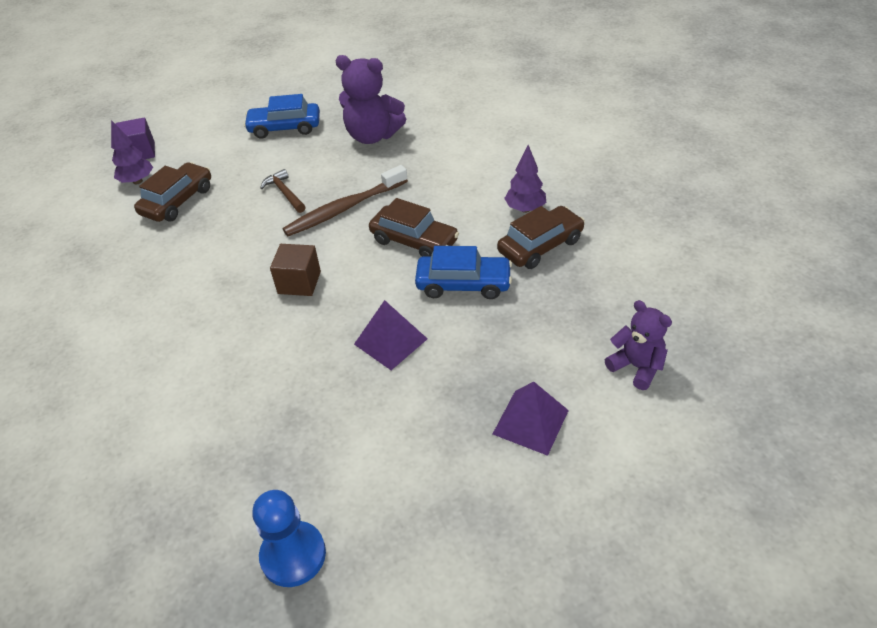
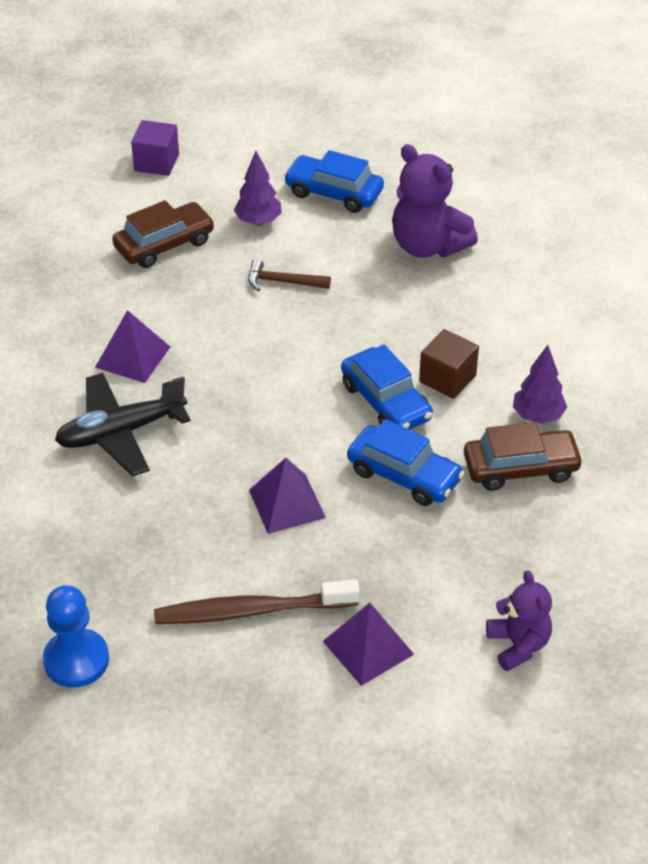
camera: 25 degrees right, 0 degrees up
(137, 181) = (135, 201): purple tree -> purple tree (258, 221)
(198, 286) = (133, 357): none -> purple pyramid
(221, 345) = (121, 432): none -> black plane
(285, 193) = (283, 282): brown hammer -> brown hammer turned 75 degrees counterclockwise
(299, 282) = (235, 398): brown cube -> brown cube (447, 378)
(344, 209) = (335, 329): brown toothbrush -> brown toothbrush (251, 611)
(414, 241) = (386, 401): brown car -> blue car

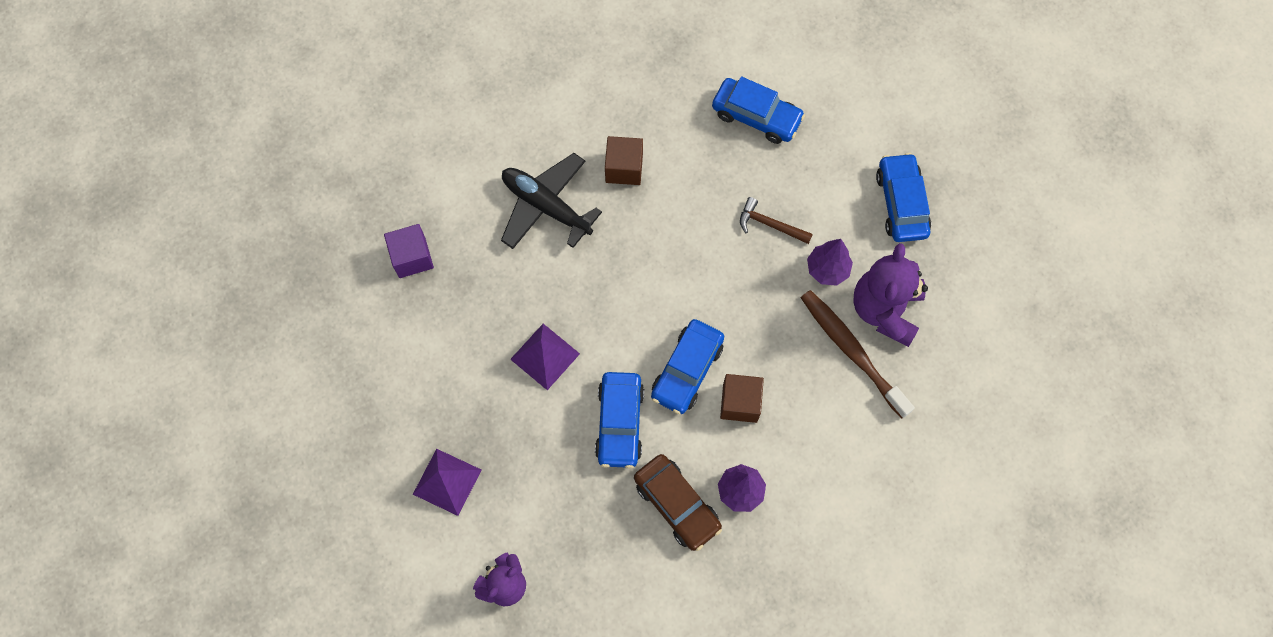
camera: 60 degrees right, 25 degrees up
(76, 660) = (338, 302): blue pawn -> none
(133, 357) = (624, 168): purple pyramid -> brown cube
(156, 162) = (847, 52): purple cube -> purple cube (412, 257)
(164, 244) = (756, 116): brown car -> blue car
(251, 611) = (436, 387): brown toothbrush -> brown toothbrush (852, 351)
(258, 221) = (828, 167): purple tree -> purple tree (827, 269)
(283, 282) = (770, 225): brown hammer -> brown hammer turned 45 degrees counterclockwise

